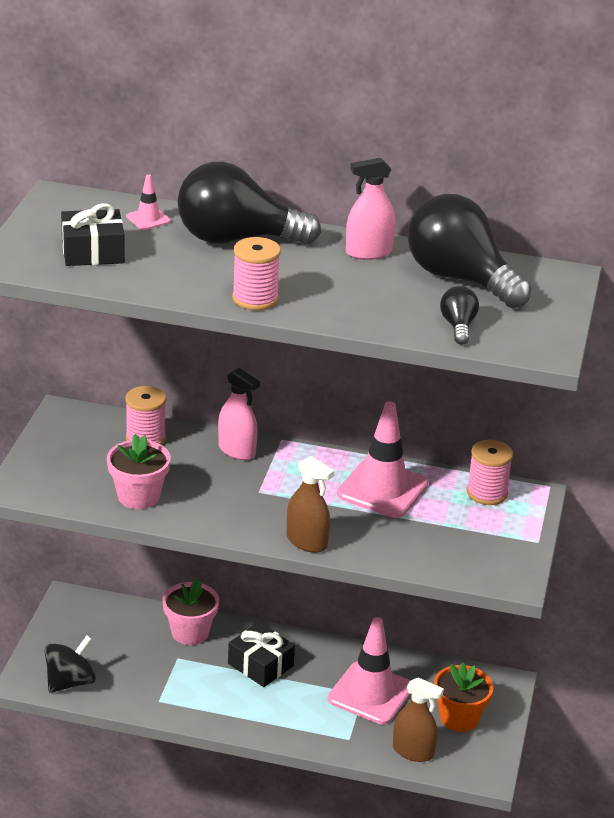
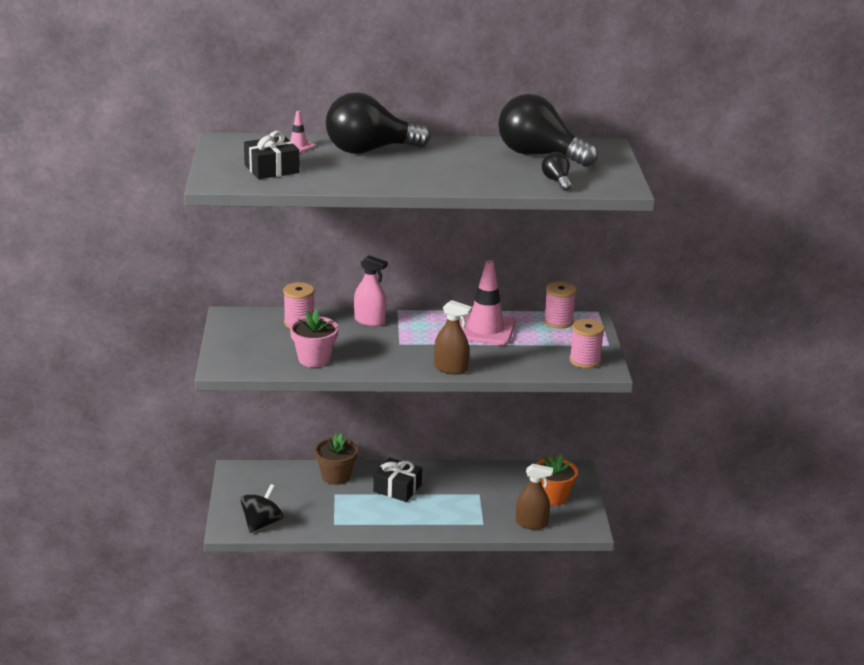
camera: 15 degrees left, 5 degrees down
(190, 632) = (336, 476): pink flower pot -> brown flower pot
(255, 299) = (407, 182): pink spool -> pink spool (585, 361)
(368, 252) = (467, 148): pink spray bottle -> none
(370, 693) = (484, 492): pink traffic cone -> none

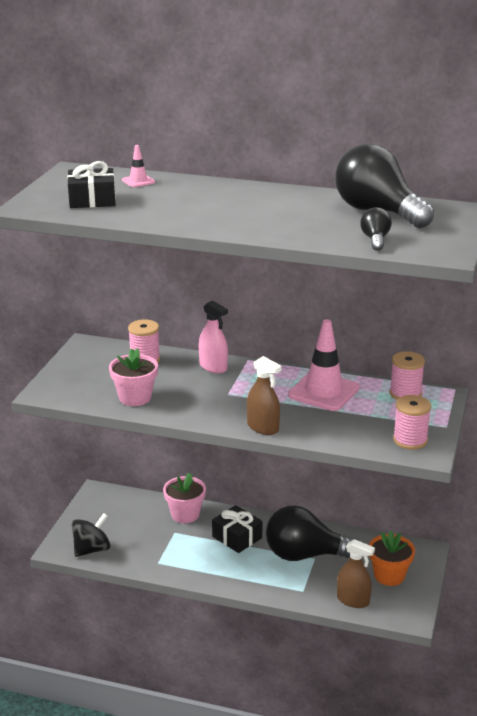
camera: 20 degrees right, 0 degrees up
(336, 476) = (185, 514): brown flower pot -> pink flower pot
(369, 150) = (204, 191): black light bulb -> black light bulb (305, 555)

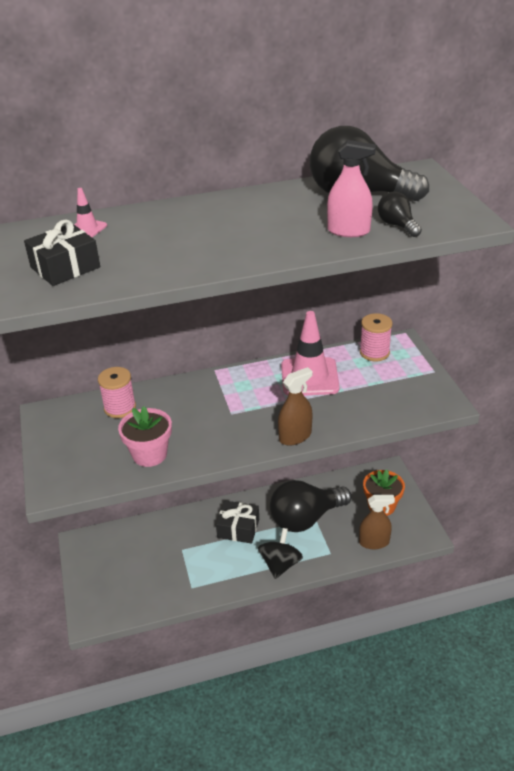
camera: 30 degrees left, 10 degrees up
(92, 549) = (121, 604): black spinning top -> black spinning top (280, 564)
(185, 514) = (177, 527): pink flower pot -> none
(213, 367) = (191, 390): pink spray bottle -> pink spray bottle (348, 231)
(263, 427) = (295, 436): brown spray bottle -> brown spray bottle turned 45 degrees counterclockwise
(410, 440) = (422, 397): pink spool -> none

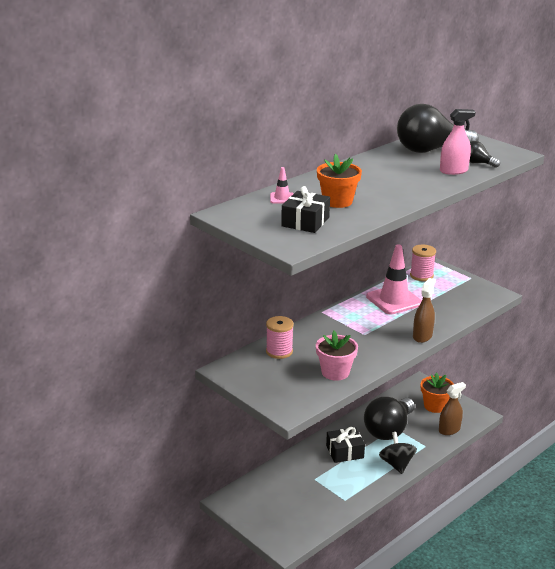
camera: 30 degrees left, 10 degrees down
(142, 246) = (337, 201): none -> orange flower pot

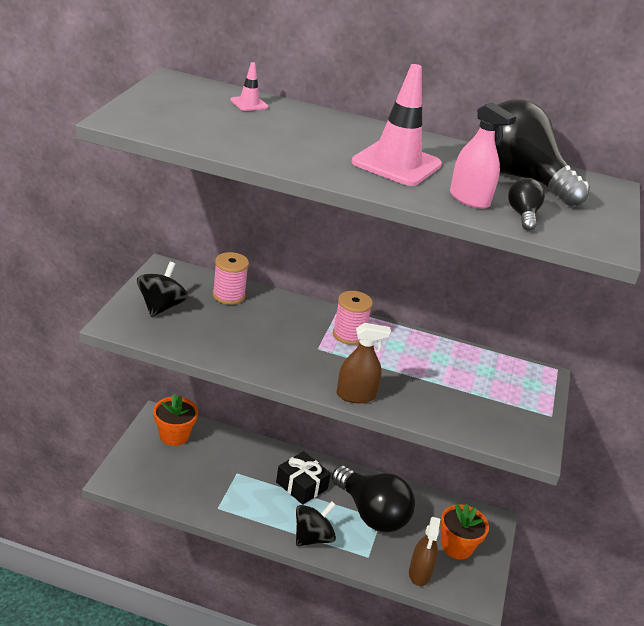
camera: 55 degrees right, 5 degrees up
(276, 385) = (161, 306): none -> black spinning top
(305, 222) = (196, 121): black gift -> none
(335, 372) = (216, 342): pink flower pot -> none
(337, 201) = (275, 133): orange flower pot -> orange flower pot (174, 436)
(388, 430) = (371, 514): black light bulb -> black light bulb turned 135 degrees counterclockwise
(394, 300) = (420, 357): pink traffic cone -> pink traffic cone (396, 164)
(421, 276) = (506, 369): pink spool -> pink spool (349, 335)
(449, 430) = (419, 573): brown spray bottle -> brown spray bottle turned 75 degrees clockwise

